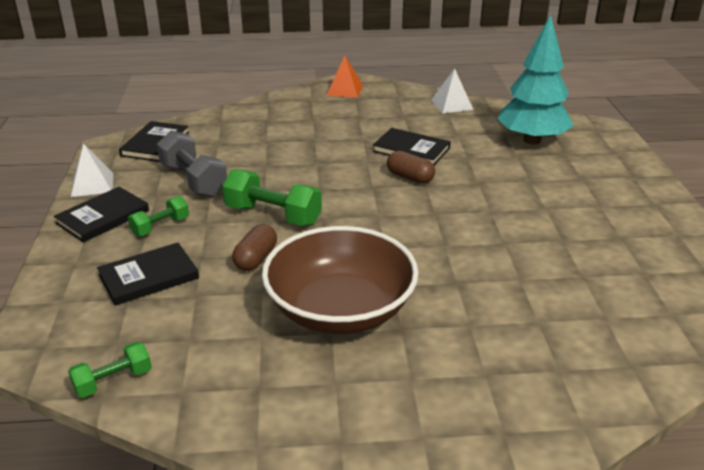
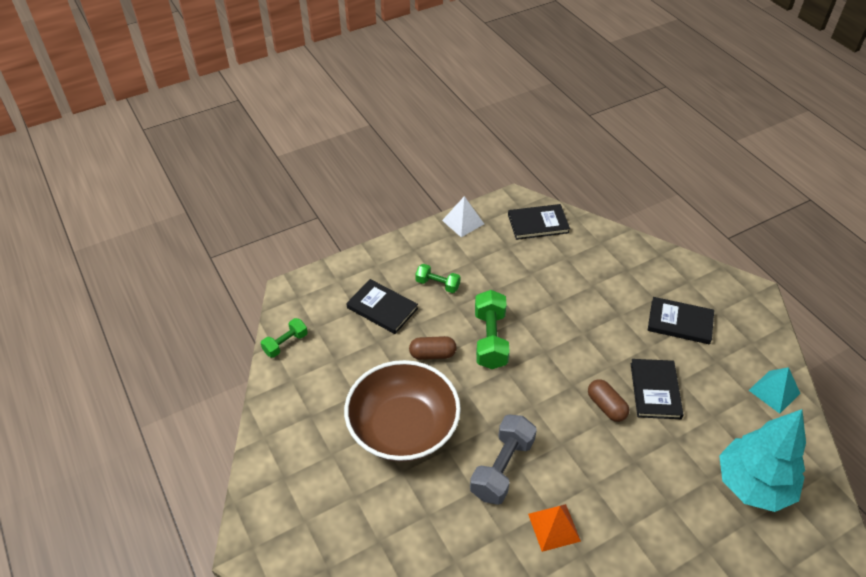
camera: 65 degrees right, 15 degrees up
(103, 217) = (430, 249): black book -> black book (680, 322)
(113, 381) = (285, 343): green dumbbell -> green dumbbell turned 75 degrees counterclockwise
(193, 180) = (505, 271): grey dumbbell -> grey dumbbell (502, 468)
(344, 90) = (730, 297): orange pyramid -> orange pyramid (554, 527)
(410, 177) = (606, 406): brown capsule -> brown capsule turned 45 degrees counterclockwise
(451, 104) = (774, 391): white pyramid -> turquoise pyramid

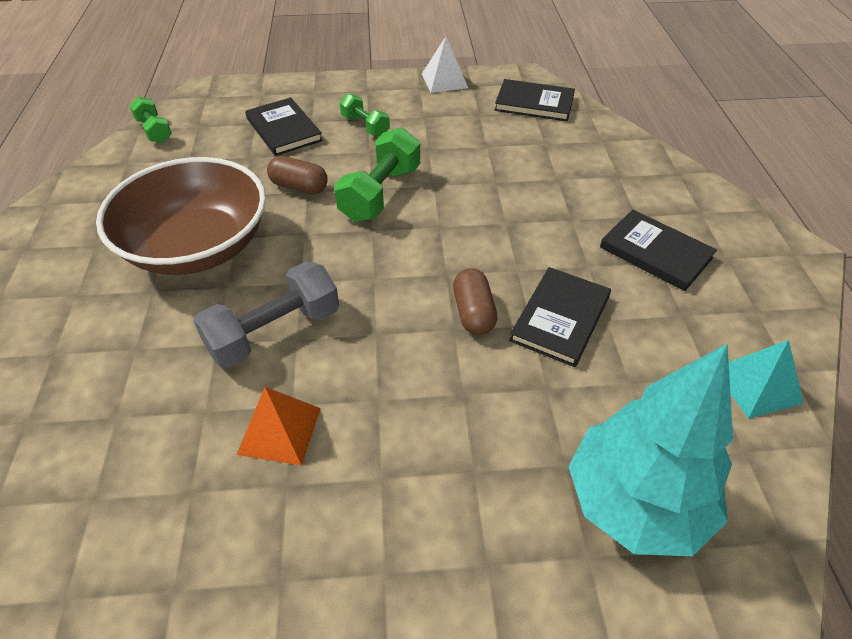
camera: 25 degrees right, 0 degrees up
(285, 343) = (154, 131): green dumbbell -> green dumbbell turned 75 degrees clockwise

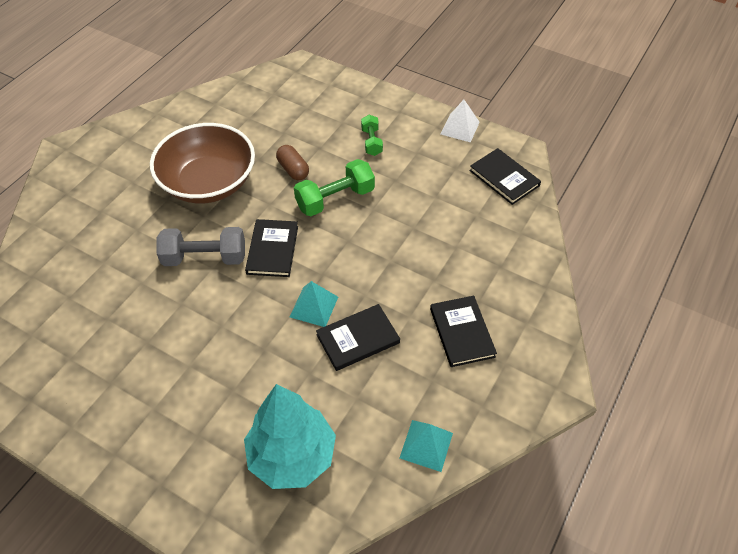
camera: 35 degrees right, 5 degrees up
(154, 131) = (246, 85): green dumbbell -> none
(279, 430) = (165, 313): orange pyramid -> none
(284, 129) = (320, 120): black book -> black book (272, 250)
(473, 313) = (314, 307): brown capsule -> turquoise pyramid

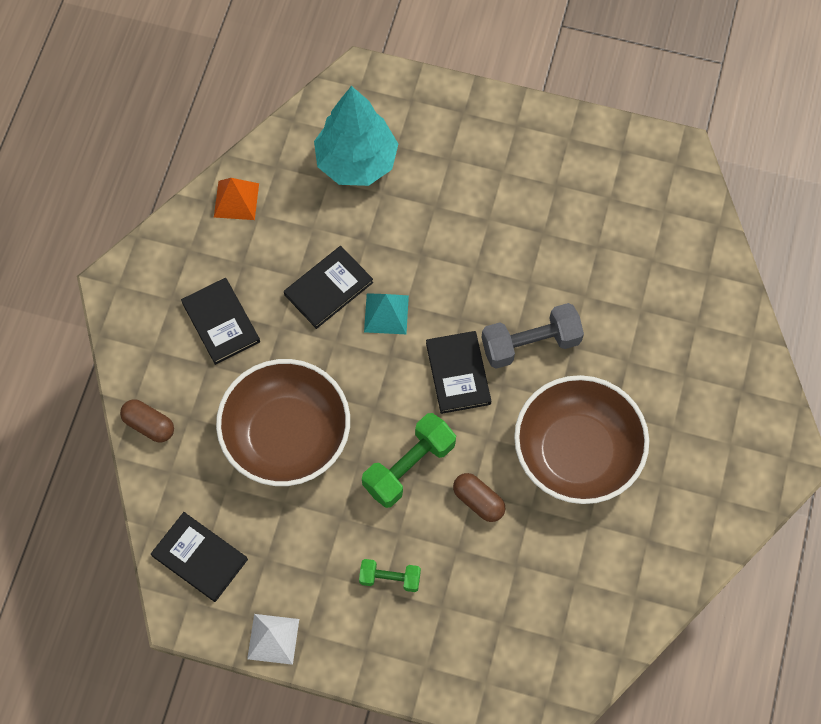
camera: 165 degrees right, 15 degrees up
(371, 142) = (390, 578): green dumbbell -> green dumbbell turned 60 degrees counterclockwise
(423, 237) = (286, 435): none -> brown bowl
(426, 445) = (236, 200): turquoise pyramid -> orange pyramid
(535, 267) = (149, 425): none -> brown capsule

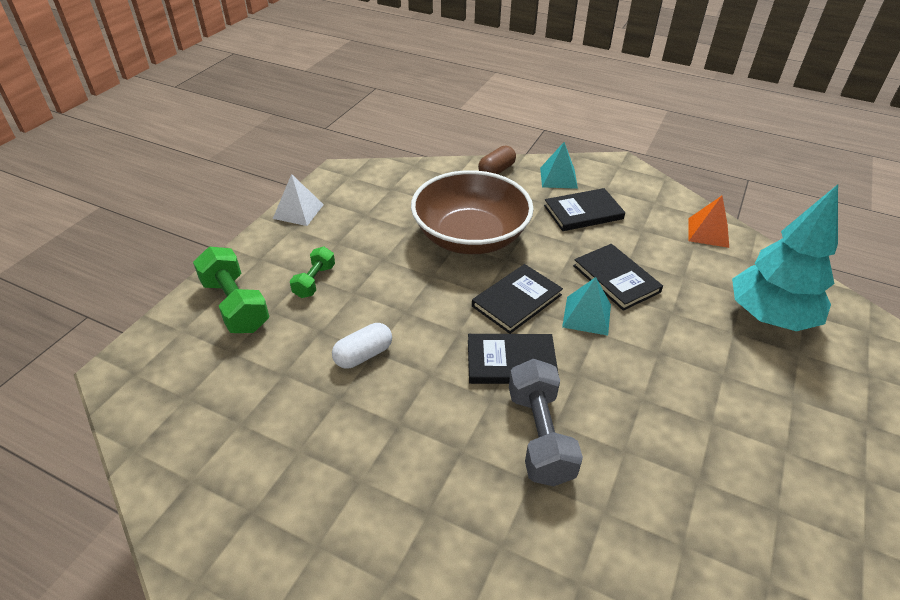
camera: 100 degrees right, 25 degrees down
(154, 352) = (558, 178): none -> turquoise pyramid
(199, 558) = (380, 183): black book -> black book (516, 300)
(409, 466) = (417, 309): green dumbbell -> green dumbbell (235, 305)
(478, 501) = (363, 355): brown capsule -> white capsule
(577, 452) = (390, 456): brown bowl -> none

